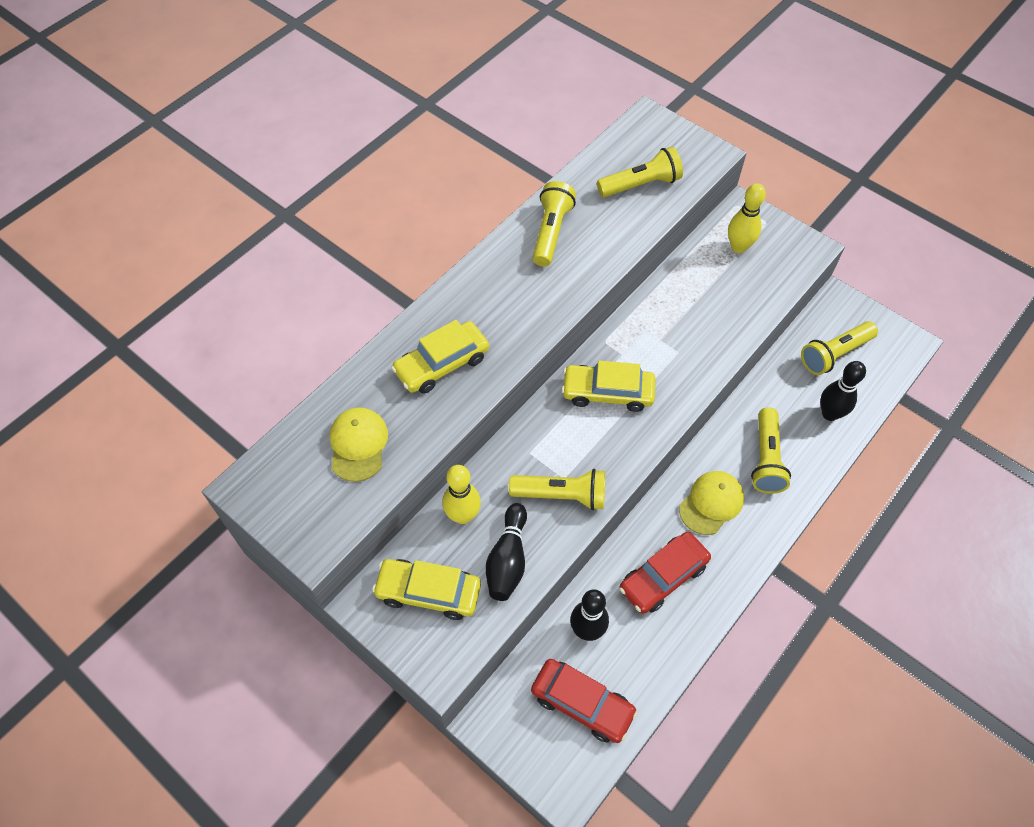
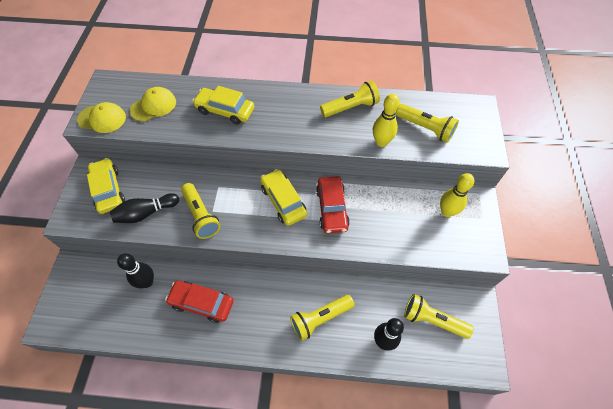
camera: 55 degrees right, 0 degrees up
(463, 515) = (161, 179): yellow bowling pin -> yellow bowling pin (381, 142)
(582, 703) = (102, 304): red car -> red car (332, 208)
(711, 503) = (267, 303): yellow cap -> yellow cap (102, 119)

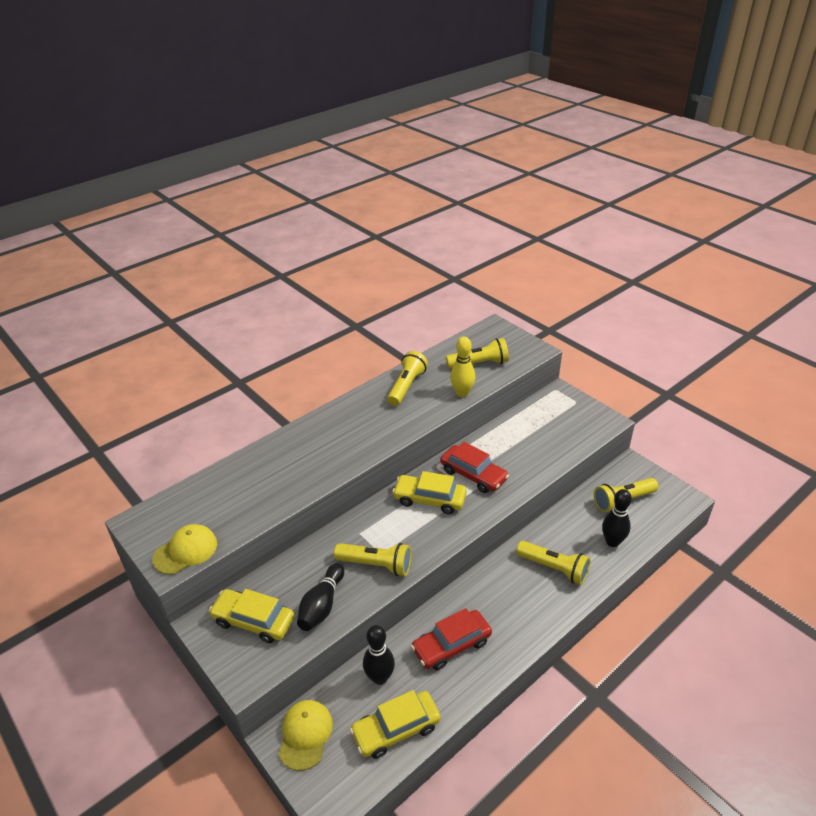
camera: 45 degrees left, 20 degrees down
(153, 106) = (226, 503): yellow cap -> yellow cap (305, 735)
(225, 110) = (303, 459): yellow car -> yellow car (396, 729)
(320, 319) = (554, 568): yellow flashlight -> yellow flashlight turned 75 degrees counterclockwise
(447, 212) = (551, 415): yellow bowling pin -> none

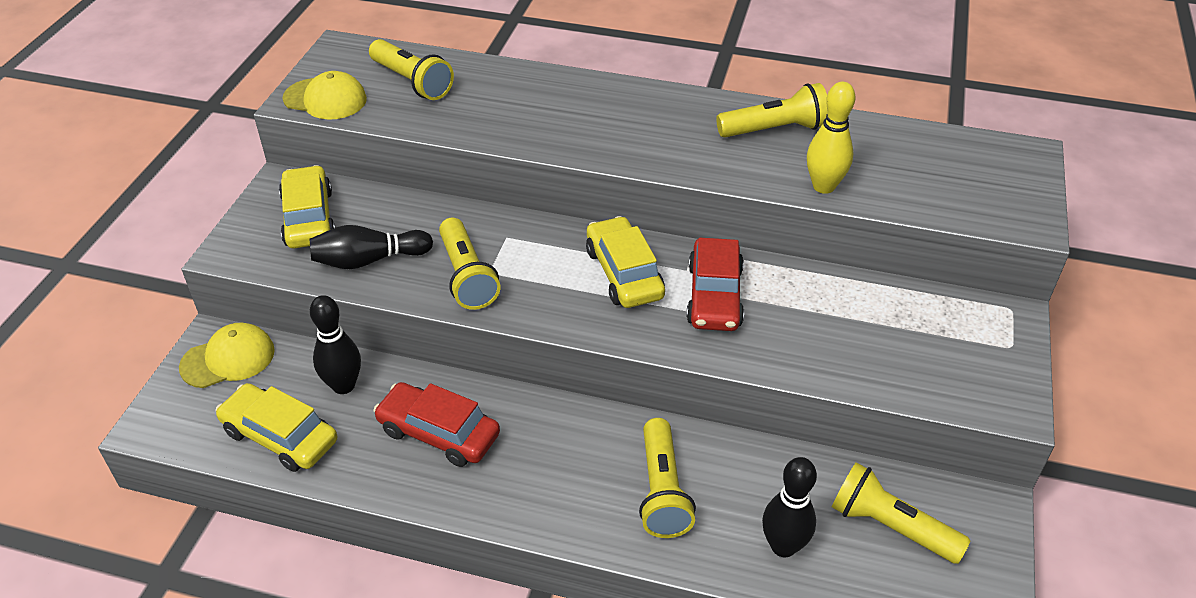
camera: 55 degrees right, 5 degrees up
(479, 364) = (913, 175): yellow flashlight -> yellow flashlight (412, 82)

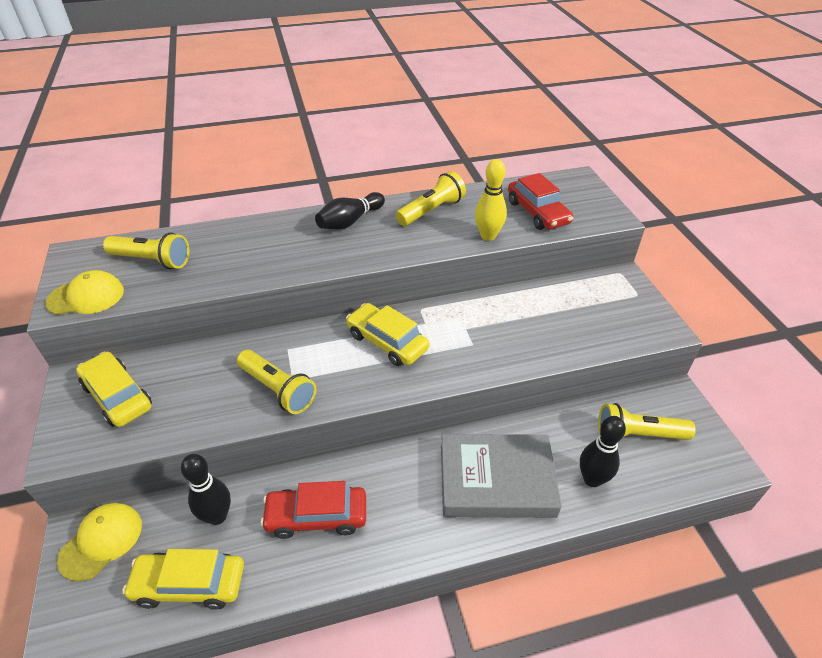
camera: 30 degrees left, 0 degrees up
(369, 260) = (191, 409): black bowling pin -> black bowling pin (350, 221)
(662, 491) = (496, 480): yellow flashlight -> grey book
(714, 296) = (455, 333): red car -> red car (537, 212)

